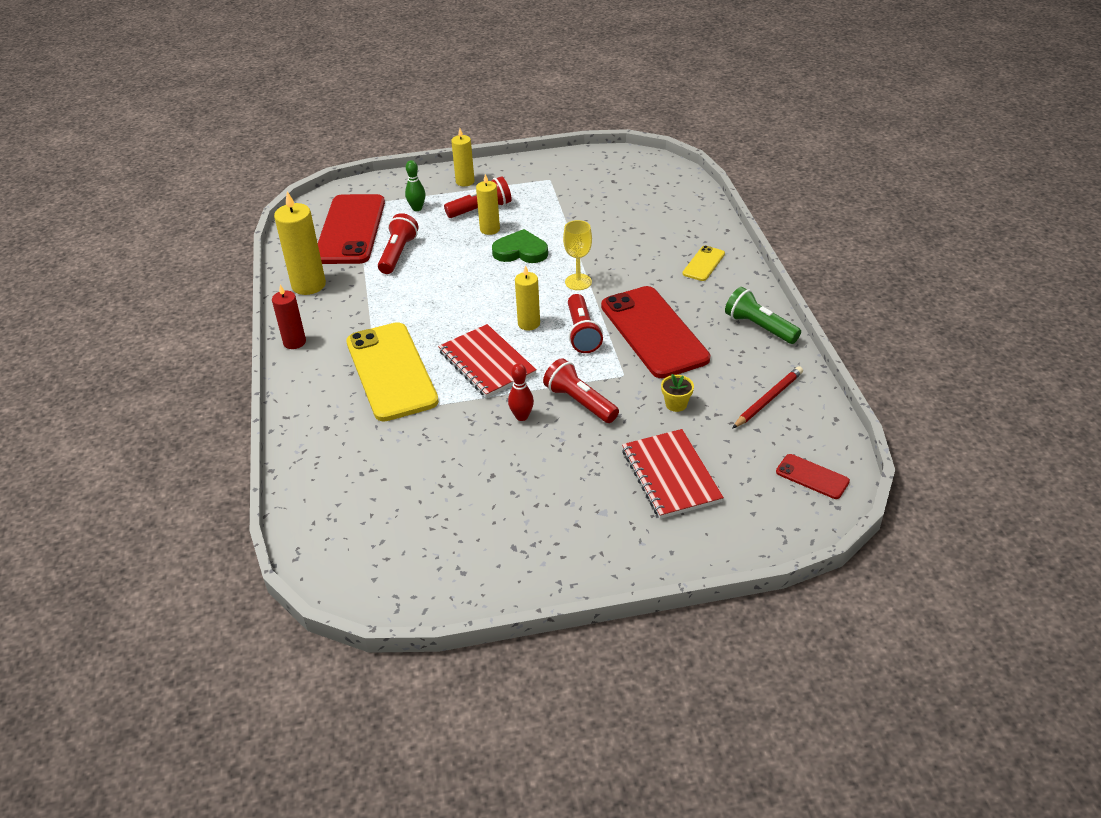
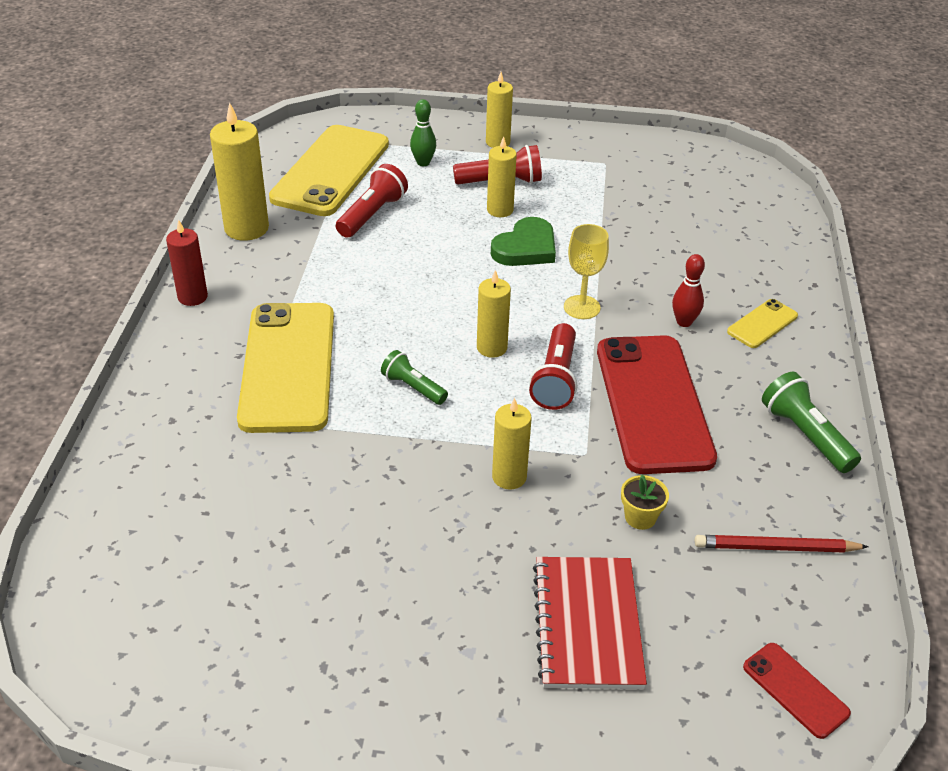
camera: 15 degrees right, 0 degrees up
(350, 230) = (331, 171): red phone -> yellow phone
(487, 363) = (413, 387): red notebook -> green flashlight
(520, 251) = (526, 248): green heart -> green heart turned 105 degrees clockwise
(522, 416) = (423, 475): red bowling pin -> red bowling pin (684, 322)
(580, 402) = (509, 477): red flashlight -> yellow candle
(768, 399) = (776, 548): red pencil -> red pencil turned 150 degrees counterclockwise

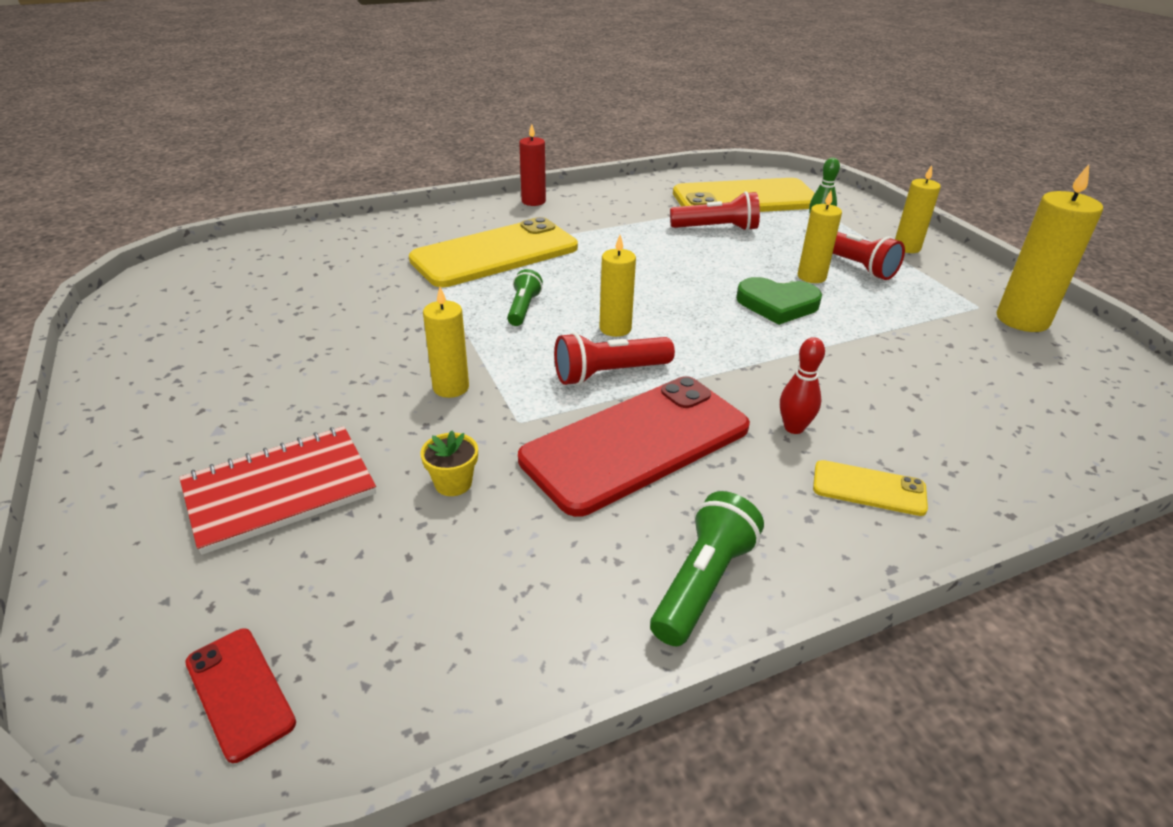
camera: 60 degrees right, 5 degrees down
(246, 228) = (631, 194): yellow candle -> yellow candle (1022, 320)
(582, 307) = (732, 358): yellow goblet -> none
(776, 548) = (476, 608): red pencil -> none
(795, 690) = (239, 692): red phone -> red phone turned 60 degrees counterclockwise

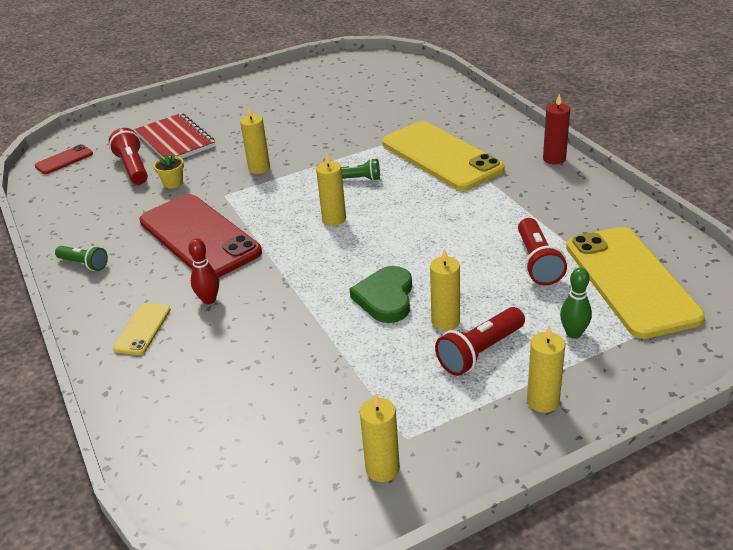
camera: 90 degrees right, 0 degrees up
(609, 374) = (274, 221): red flashlight -> red flashlight (133, 168)
(702, 583) = (84, 264): green flashlight -> green flashlight, size x0.66
(1022, 320) = (382, 469): yellow candle -> yellow candle, size x0.62

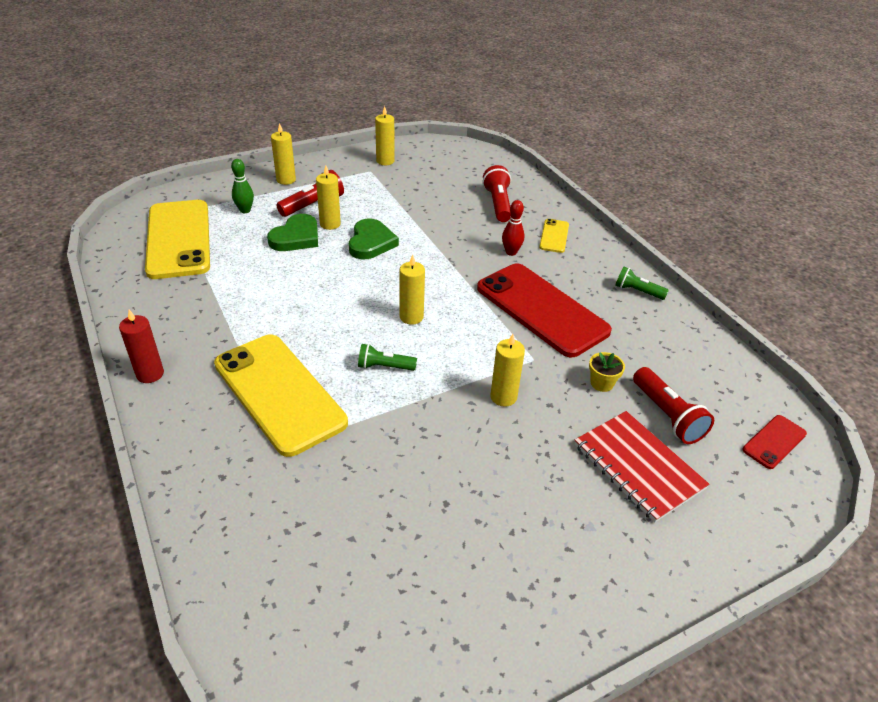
camera: 175 degrees right, 5 degrees up
(483, 297) = (296, 237): none -> green heart
(537, 262) = (240, 259): red flashlight -> red flashlight (498, 204)

